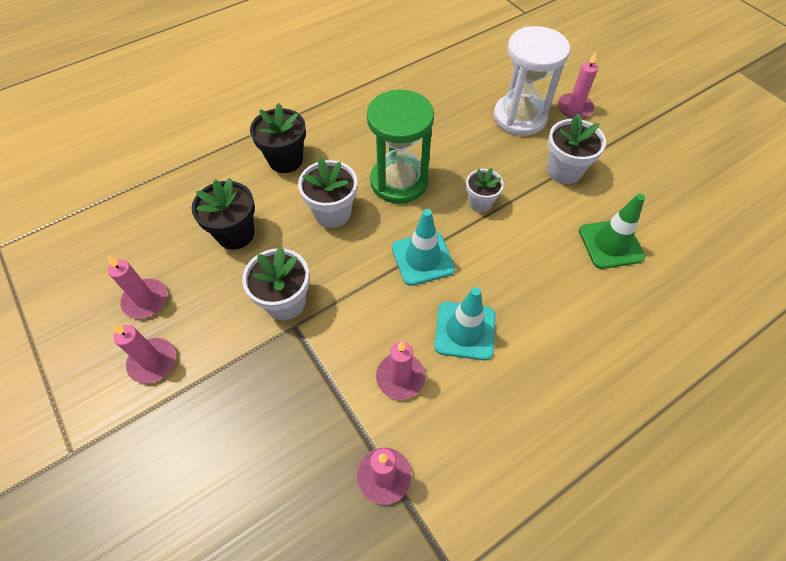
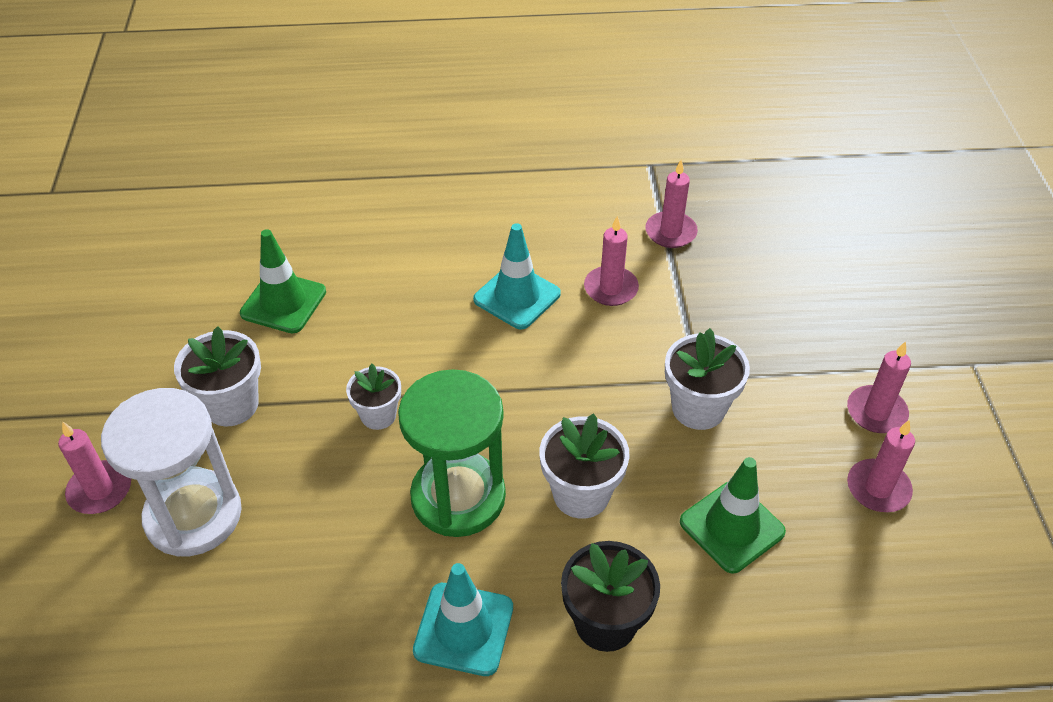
camera: 150 degrees left, 10 degrees down
(235, 234) = (732, 527): black flower pot -> green traffic cone
(423, 258) = (505, 383): turquoise traffic cone -> turquoise traffic cone (463, 629)

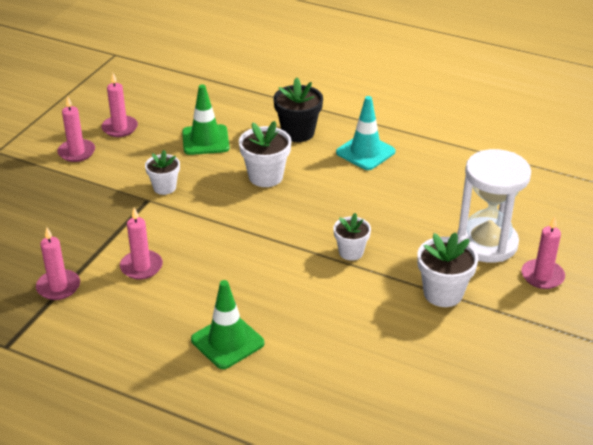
camera: 150 degrees left, 10 degrees down
(283, 303) = (376, 350): green traffic cone -> green traffic cone (227, 341)
(458, 497) = (331, 198): green hourglass -> none
(517, 297) = (207, 287): turquoise traffic cone -> none
(698, 408) = (164, 187): white flower pot -> white flower pot, size x0.66

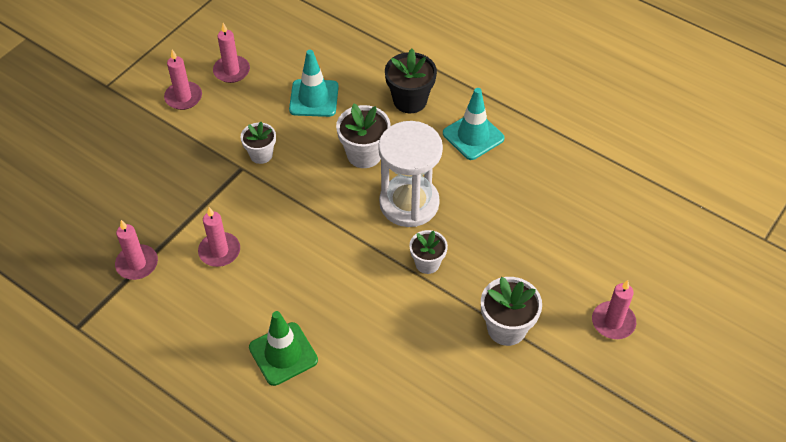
camera: 10 degrees right, 15 degrees up
(205, 140) = (314, 98): green traffic cone -> turquoise traffic cone
(487, 243) = (568, 272): white hourglass -> white hourglass (409, 203)

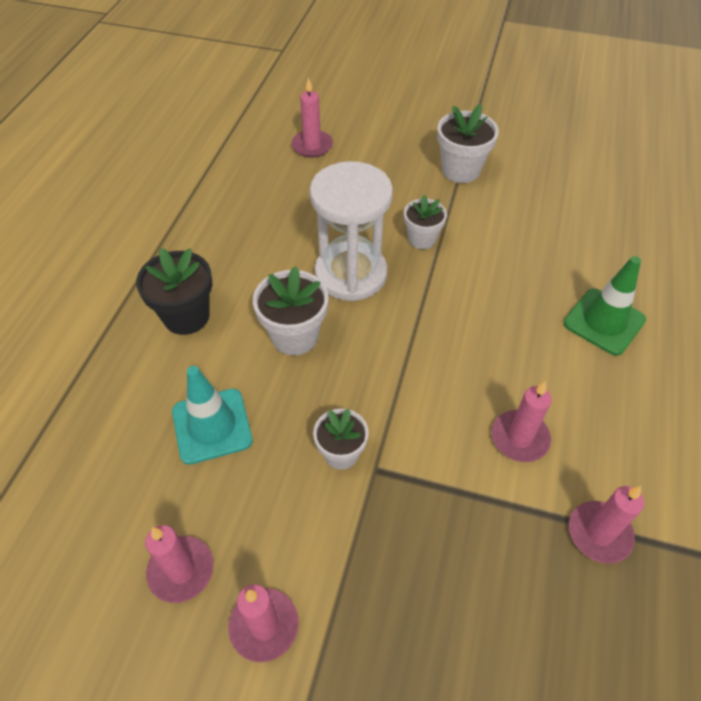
camera: 110 degrees left, 0 degrees up
(473, 136) = (228, 244): turquoise traffic cone -> none
(613, 322) = (413, 113): pink candle -> pink candle (312, 146)

